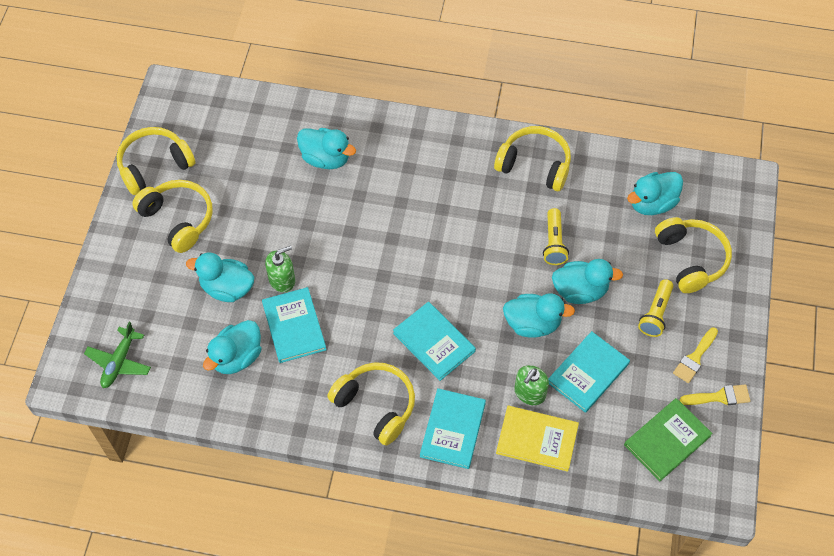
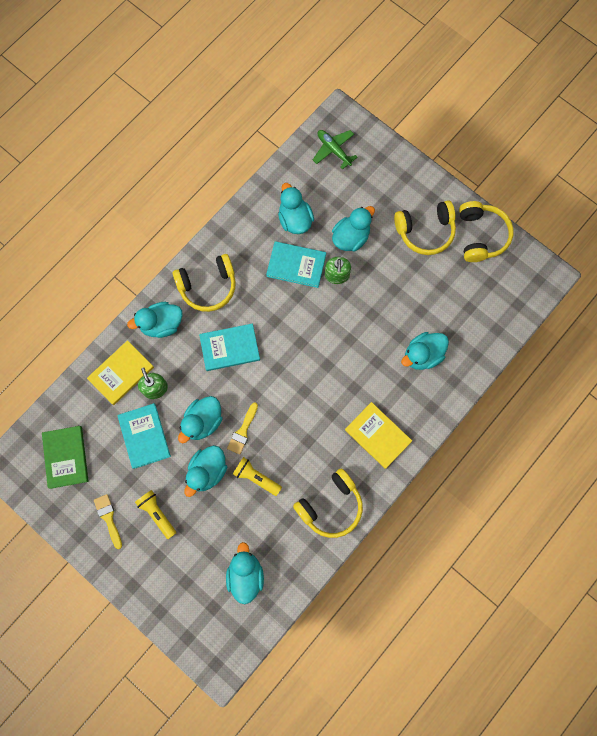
camera: 120 degrees right, 15 degrees up
(436, 158) = (378, 435): none -> yellow book
(452, 429) = (161, 324): turquoise book -> turquoise duck
(691, 259) = (183, 571): yellow headphones -> none
(719, 397) = (71, 515): yellow brush -> yellow brush (243, 431)

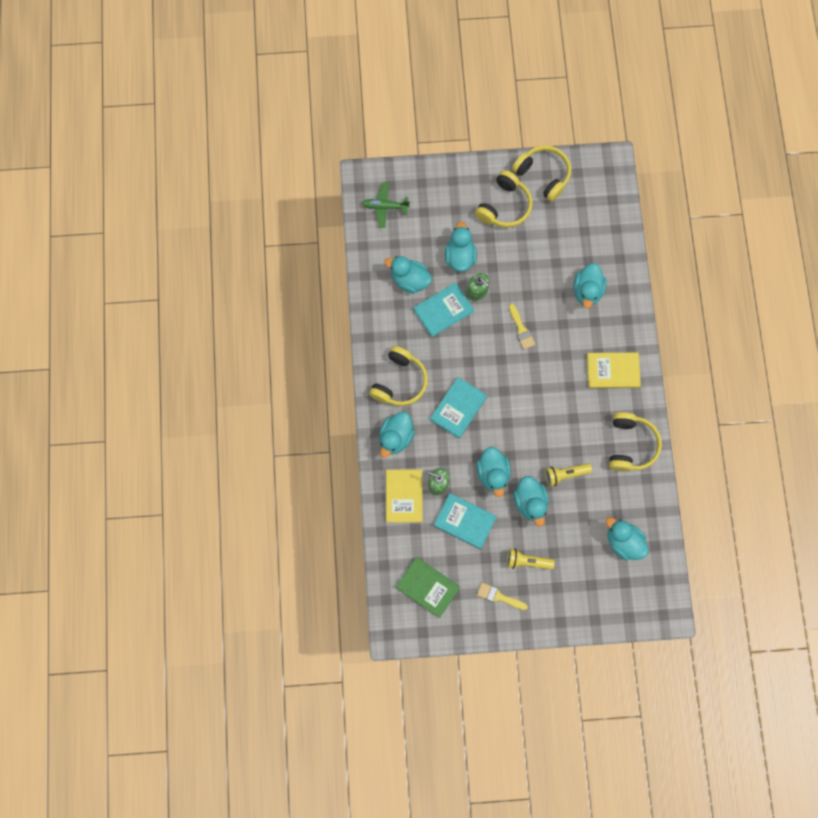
camera: 45 degrees left, 0 degrees up
(243, 431) = (525, 454): yellow brush -> yellow brush (521, 329)

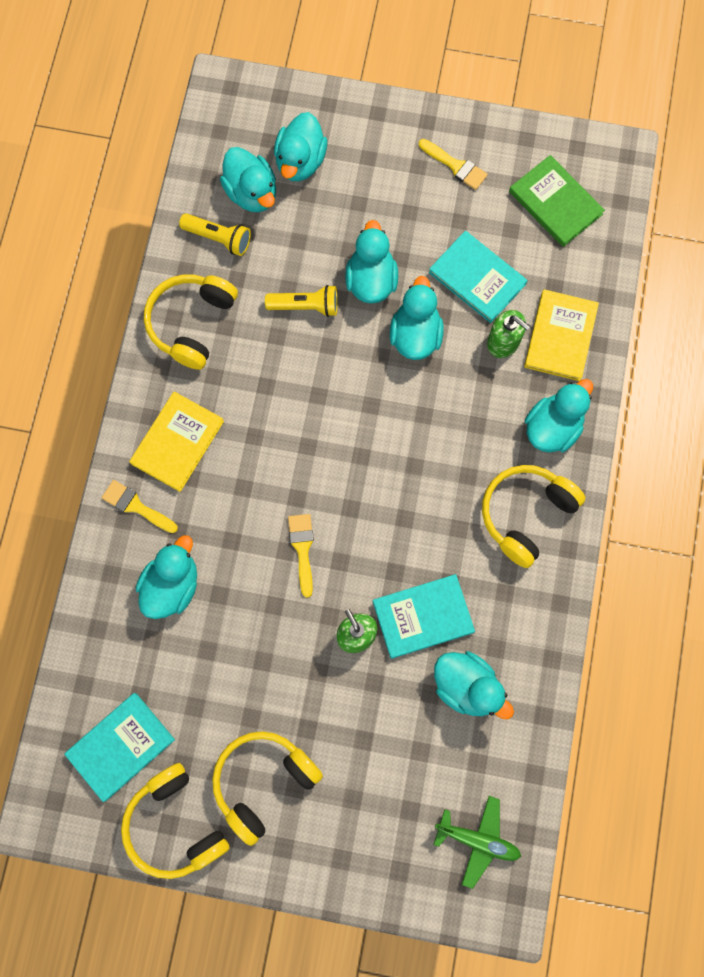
camera: 165 degrees left, 0 degrees up
(458, 408) = (441, 447): turquoise book -> turquoise book (121, 746)
(460, 257) = (369, 706): turquoise duck -> turquoise duck (300, 161)
(527, 561) = (400, 201): yellow flashlight -> yellow flashlight (218, 238)
(613, 371) = (177, 442): yellow book -> yellow book turned 75 degrees counterclockwise
(623, 329) = (136, 506): none -> yellow brush

